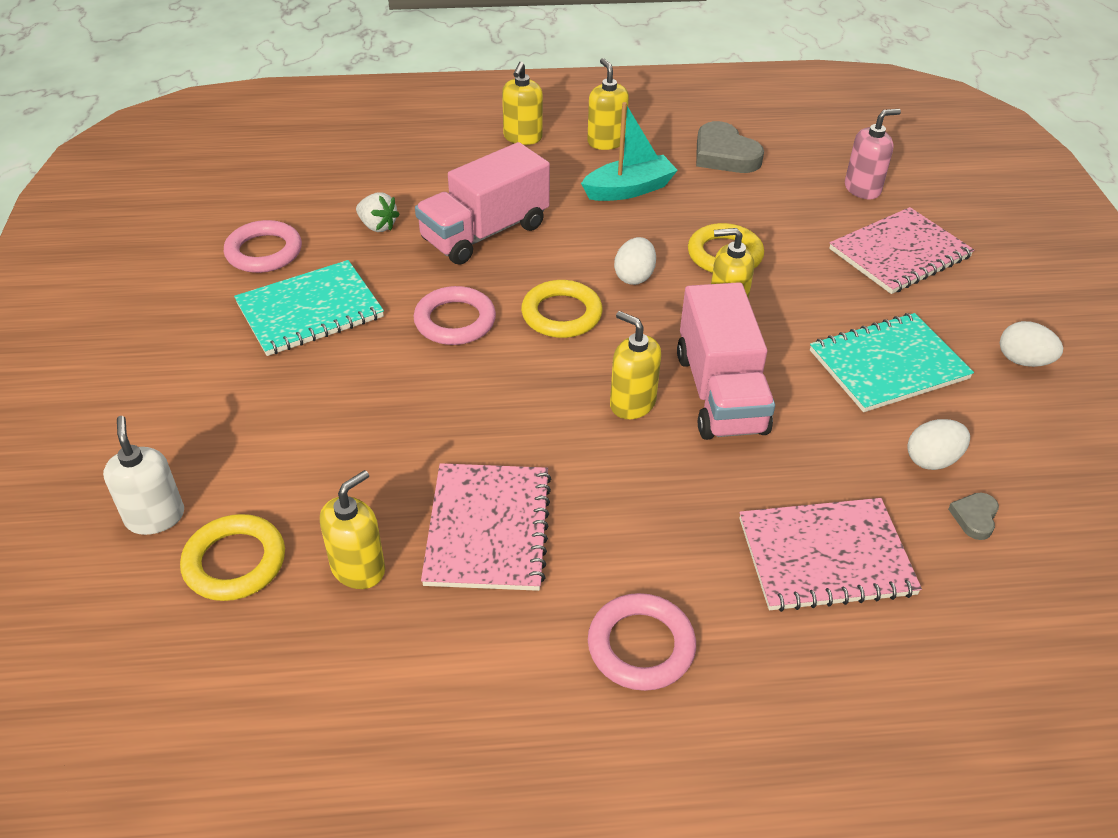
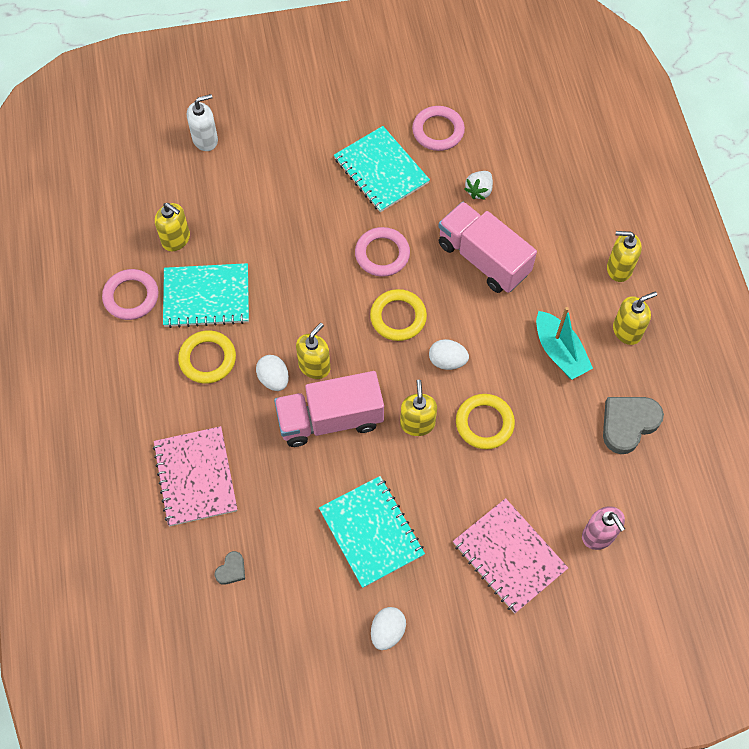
camera: 85 degrees right, 20 degrees up
(235, 562) = (177, 183): yellow ring -> yellow ring (207, 359)
(488, 528) = (206, 297): pink notebook -> turquoise notebook
(641, 646) = (131, 379): pink ring -> pink ring (131, 296)
(932, 460) = (280, 550): white egg -> white egg (274, 379)
(974, 517) = (231, 570): grey heart -> grey heart turned 105 degrees clockwise

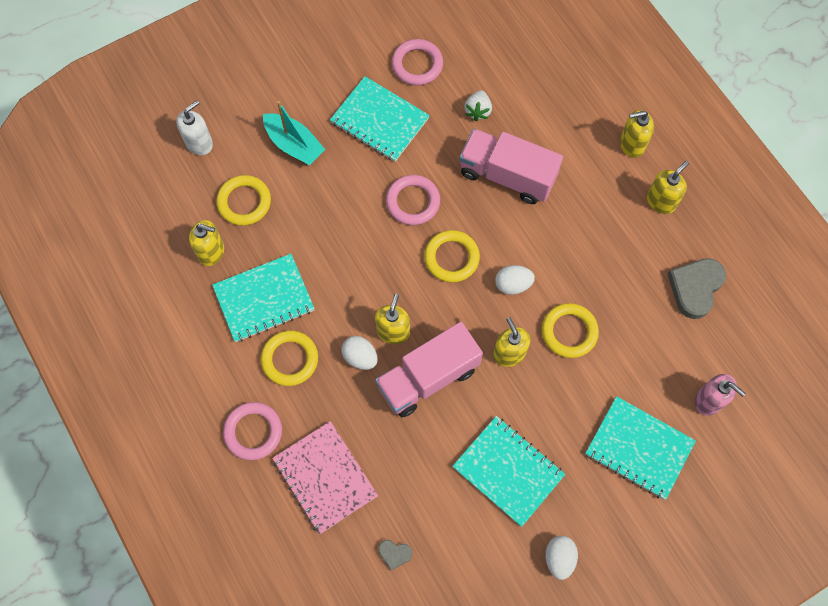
camera: 20 degrees left, 5 degrees up
(131, 296) = (191, 323): pink ring -> pink ring (253, 432)
(224, 204) = (244, 202): none -> yellow ring
(231, 570) = (394, 554): grey heart -> grey heart turned 90 degrees clockwise
(509, 556) = (639, 448): pink notebook -> turquoise notebook
(559, 352) = (609, 241): turquoise boat -> turquoise boat (294, 145)

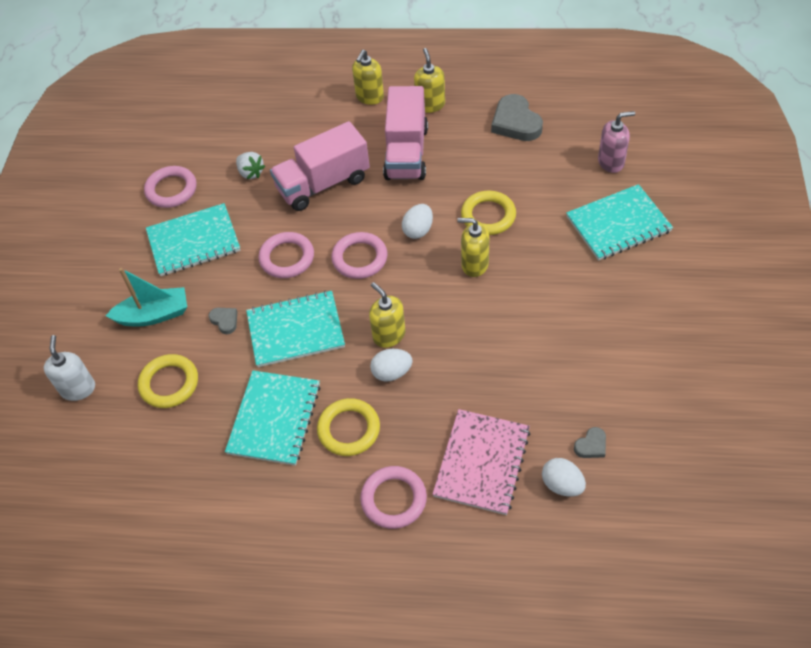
camera: 50 degrees left, 15 degrees down
(211, 252) = (191, 437): yellow soap dispenser -> none
(323, 199) = (225, 321): none -> grey heart
(325, 477) = (482, 462): pink notebook -> pink notebook turned 75 degrees counterclockwise
(428, 377) = (450, 332): pink truck -> pink truck (406, 152)
(451, 258) = (359, 258): yellow ring -> pink ring
(508, 471) = (575, 320): turquoise notebook -> turquoise notebook (295, 330)
(559, 558) = (674, 326): white egg -> white egg (562, 485)

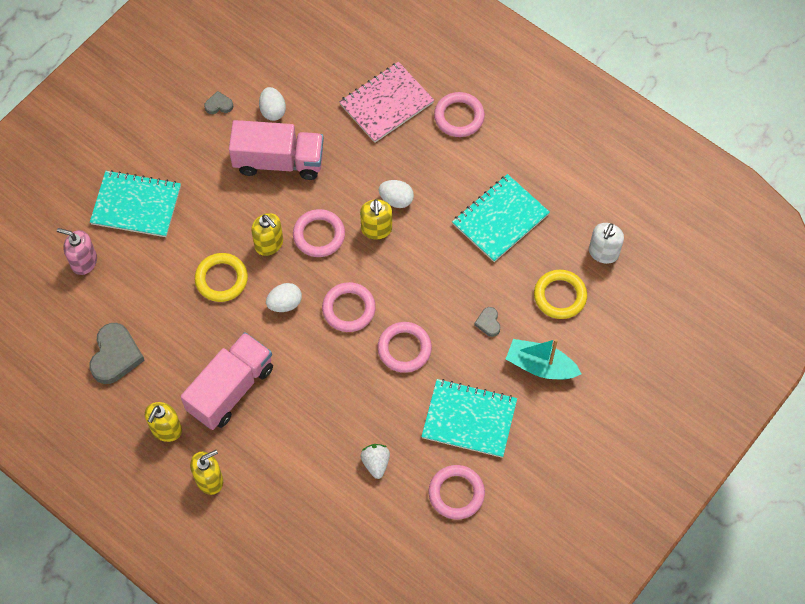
camera: 150 degrees left, 10 degrees up
(78, 389) = (630, 337): white soap dispenser -> white soap dispenser (603, 253)
(295, 330) = (440, 278): turquoise notebook -> none
(323, 184) = (324, 405): pink truck -> pink truck (279, 161)
(349, 429) = (455, 179): yellow ring -> none
(437, 298) = (319, 235): none -> pink ring
(562, 485) = (349, 60): white egg -> white egg (273, 111)
(591, 445) = (310, 71): grey heart -> grey heart (219, 105)

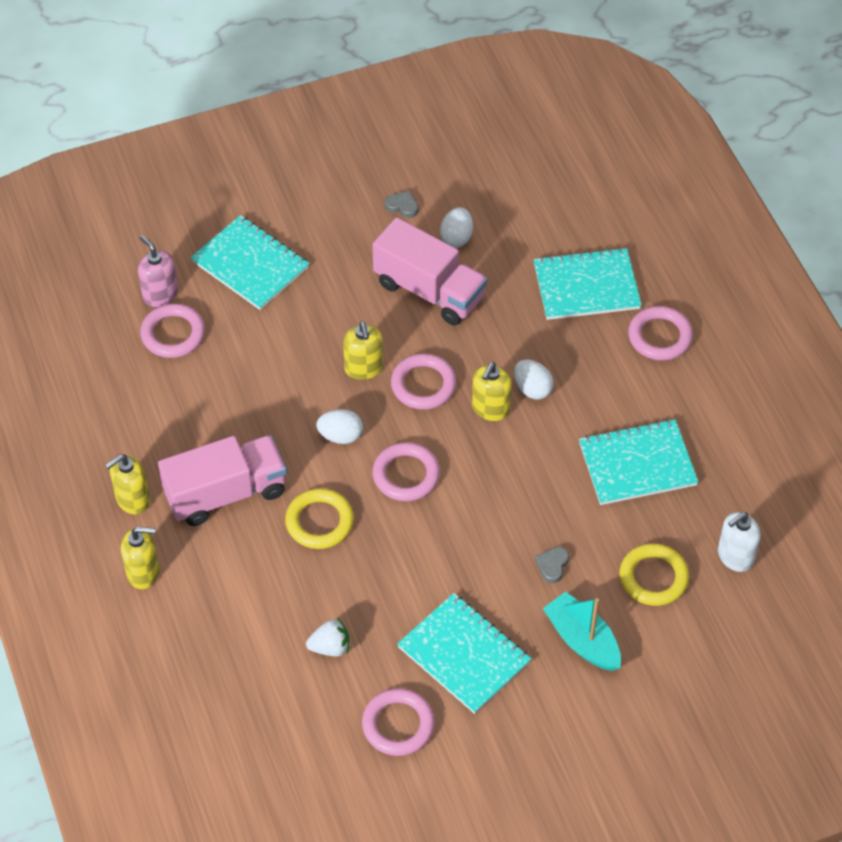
camera: 30 degrees right, 10 degrees down
(115, 356) = (130, 401): grey heart -> none
(221, 279) = (290, 379): yellow ring -> yellow ring (319, 522)
(376, 463) = (330, 647): white strawberry -> white strawberry turned 60 degrees clockwise
(386, 103) = (586, 286): pink notebook -> turquoise notebook
(404, 349) = (440, 545): pink ring -> pink ring (173, 334)

